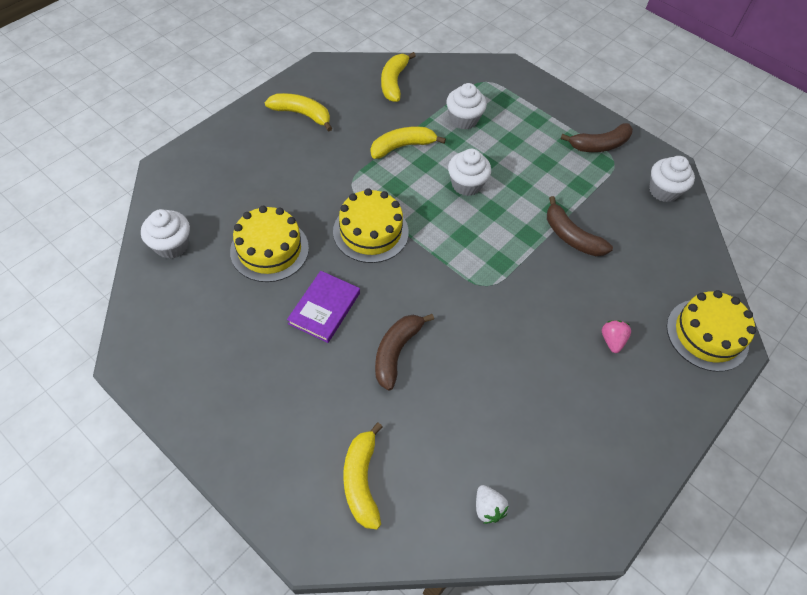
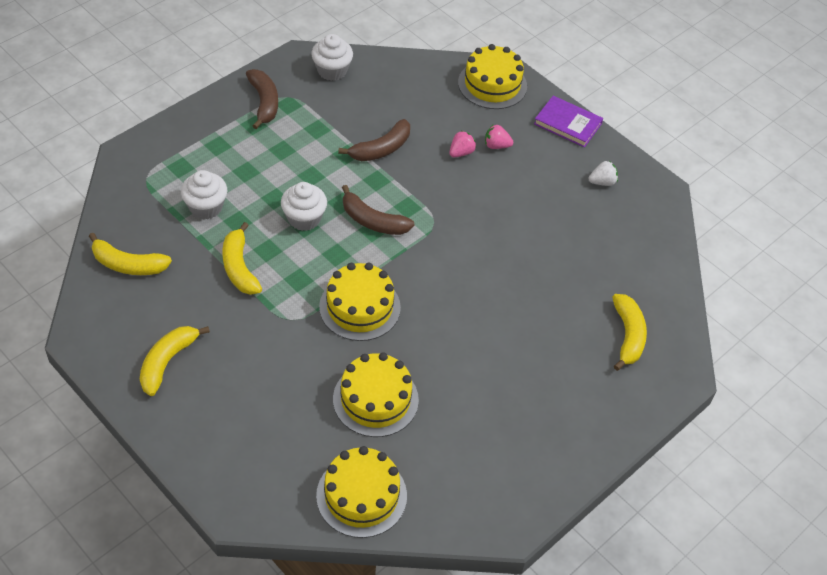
camera: 85 degrees left, 5 degrees down
(172, 245) = (361, 495): white cupcake -> yellow cake
(324, 308) = (453, 353): purple book -> purple book (568, 124)
(361, 481) = (627, 335): yellow banana -> yellow banana turned 90 degrees counterclockwise
(396, 352) = (504, 299): brown banana -> brown banana (373, 221)
(488, 508) = (646, 254): white strawberry -> white strawberry (602, 182)
(590, 306) = (461, 152): none -> pink strawberry

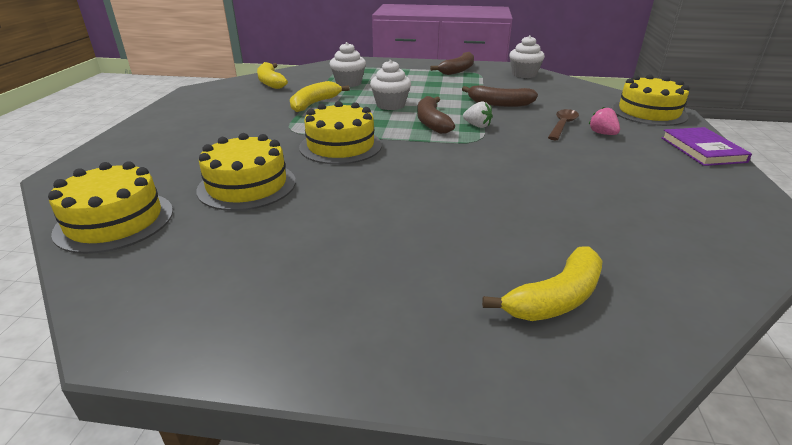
camera: 55 degrees right, 20 degrees down
(167, 362) = (200, 112): yellow banana -> none
(461, 152) = (562, 125): pink strawberry -> brown spoon
(602, 182) = (696, 189): white strawberry -> white strawberry (477, 126)

